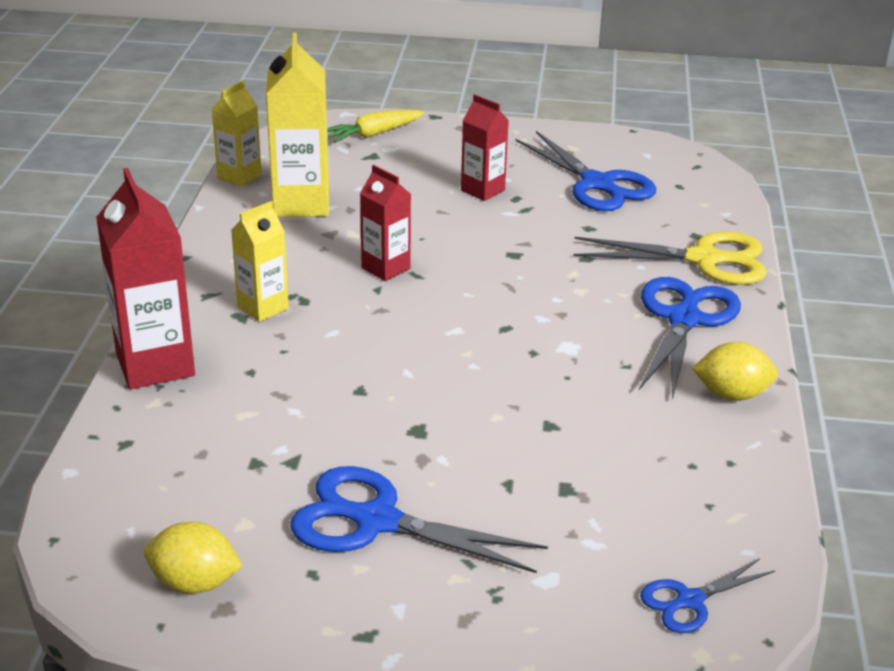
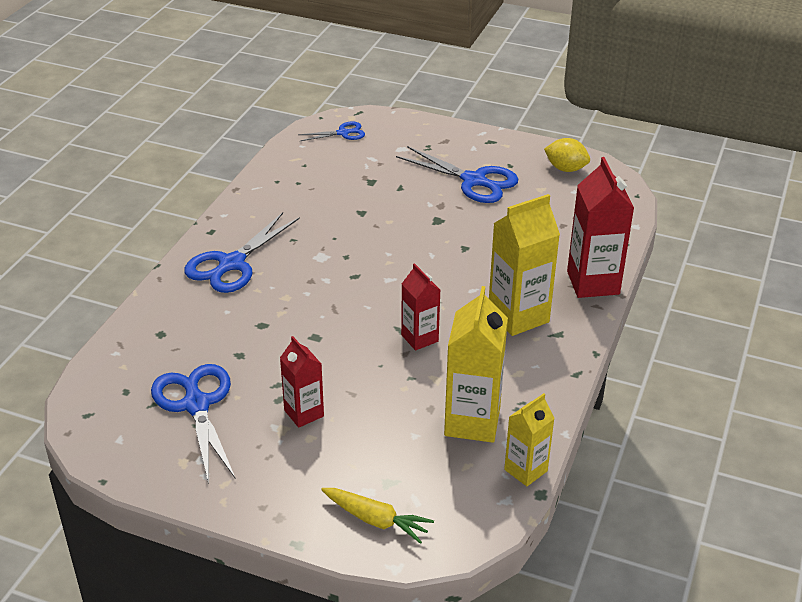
camera: 165 degrees left, 5 degrees up
(263, 307) = (518, 316): yellow carton -> yellow carton, size x1.68
(374, 134) = (376, 520): yellow carrot -> yellow carrot turned 45 degrees clockwise
(704, 259) = (175, 309): yellow scissors -> none
(732, 394) = (244, 213): yellow lemon -> none

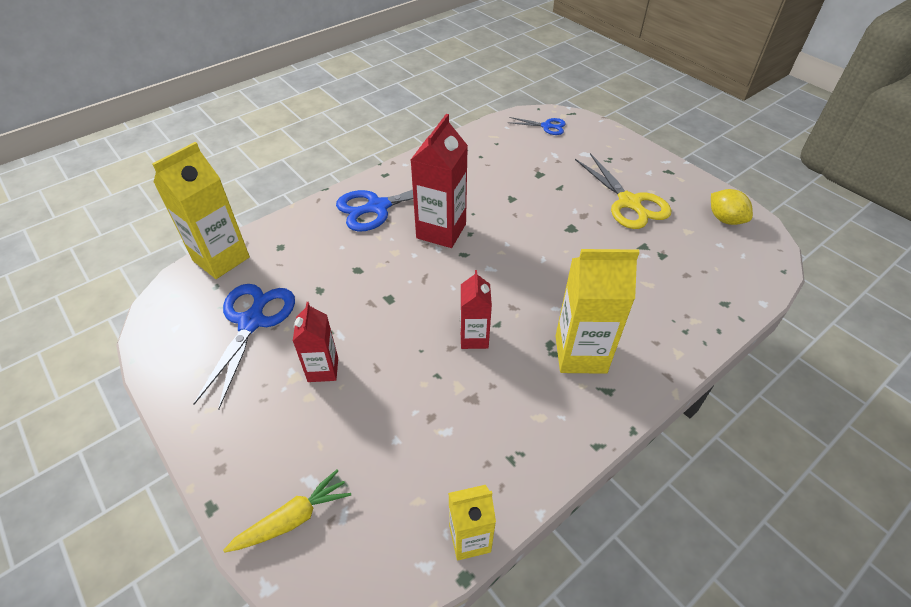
camera: 30 degrees right, 10 degrees up
(376, 520) = (293, 519): yellow carrot -> yellow carrot turned 90 degrees counterclockwise
(472, 422) = (458, 452): yellow carton -> yellow carton (221, 259)
(474, 181) = (629, 202): blue scissors -> yellow scissors
(593, 283) = (679, 348): red carton -> red carton (441, 231)

